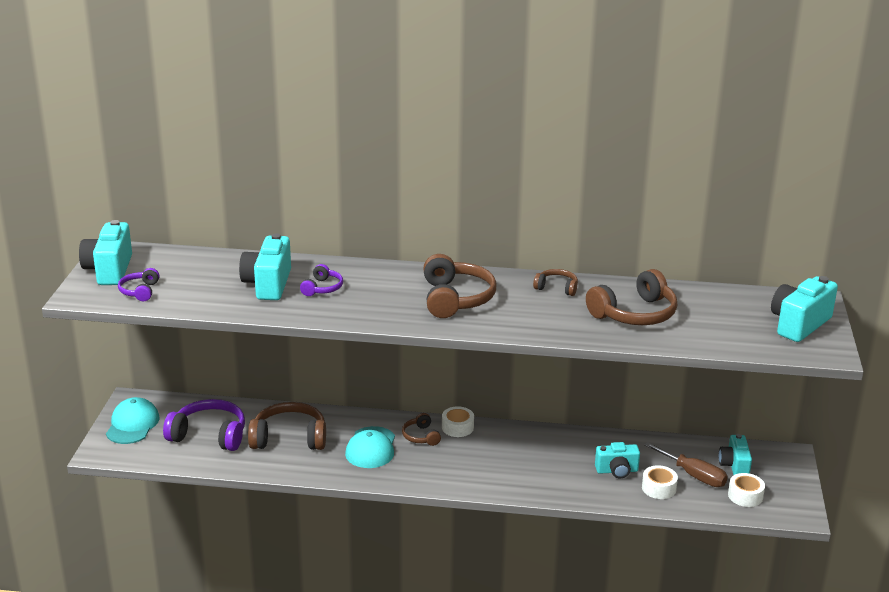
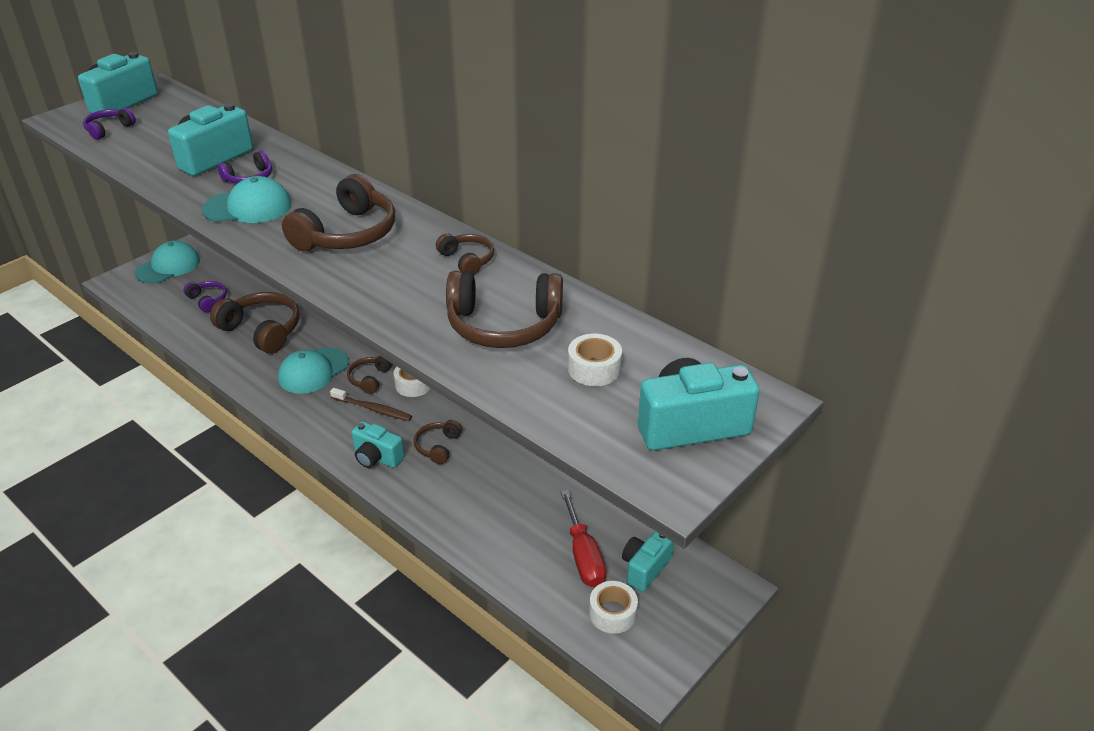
camera: 35 degrees right, 10 degrees up
(209, 435) = (208, 300): purple headphones -> purple headphones, size x0.52
(357, 306) = (248, 207): none -> turquoise cap
(450, 453) = (373, 409): none -> brown toothbrush
(526, 456) = (438, 446): none -> brown headphones
(617, 471) = (507, 508): turquoise camera -> turquoise camera (377, 457)
(659, 488) = (526, 551): white tape -> white tape (594, 368)
(693, 475) = (583, 556): brown screwdriver -> red screwdriver

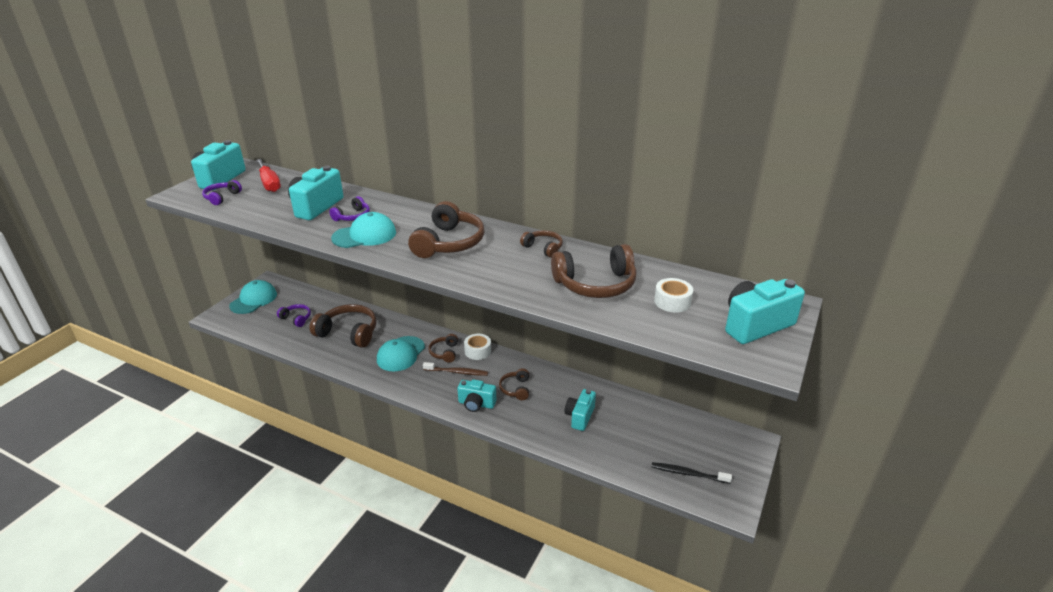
camera: 15 degrees left, 5 degrees down
(583, 556) = (650, 441): red screwdriver -> red screwdriver (269, 184)
(612, 613) = (688, 473): white tape -> black toothbrush
(645, 568) = (693, 440): turquoise camera -> turquoise camera (580, 416)

